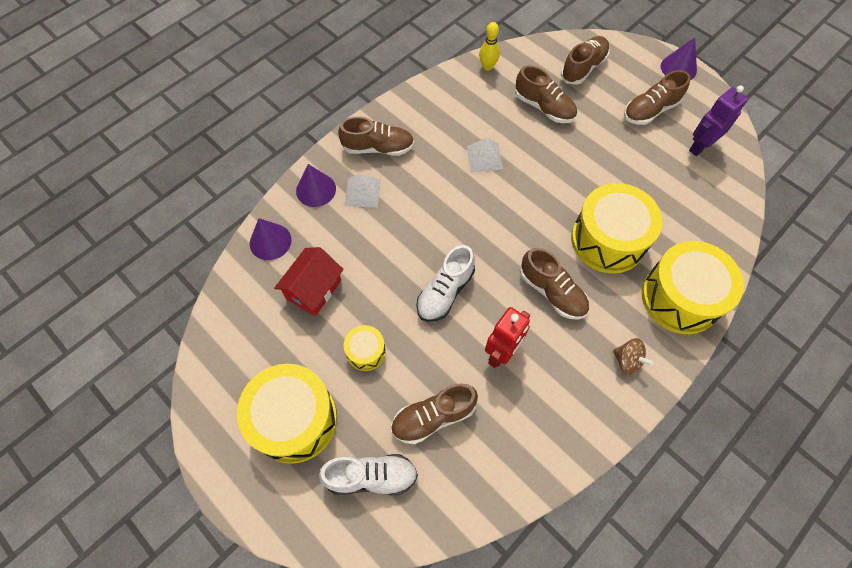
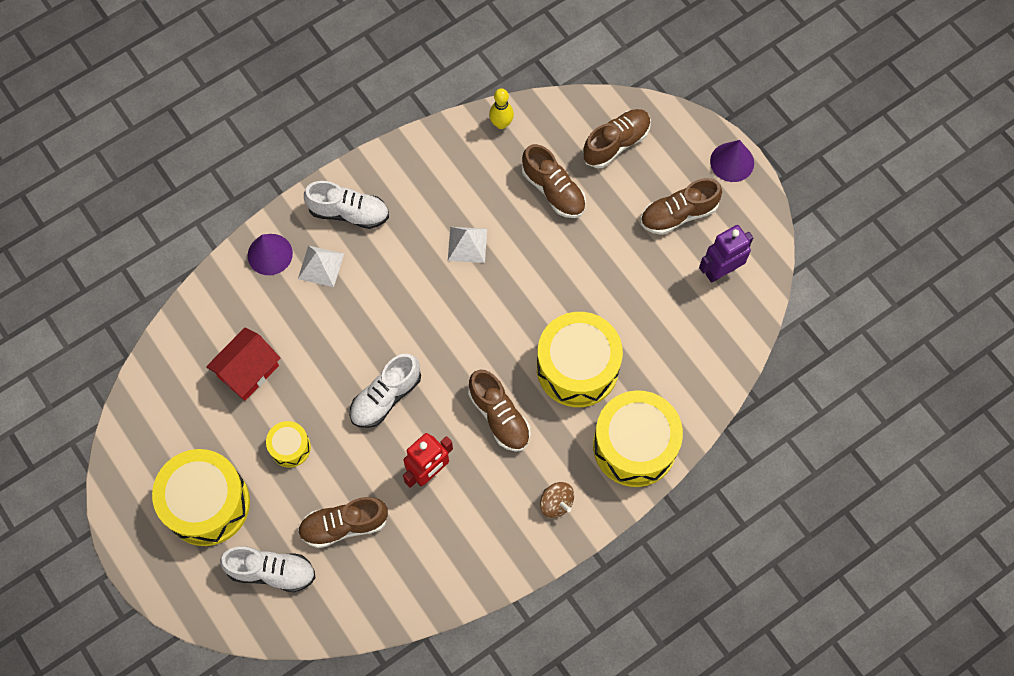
camera: 10 degrees right, 5 degrees up
(270, 241) = (211, 308): purple cone -> none
(378, 148) = (349, 212): brown shoe -> white shoe

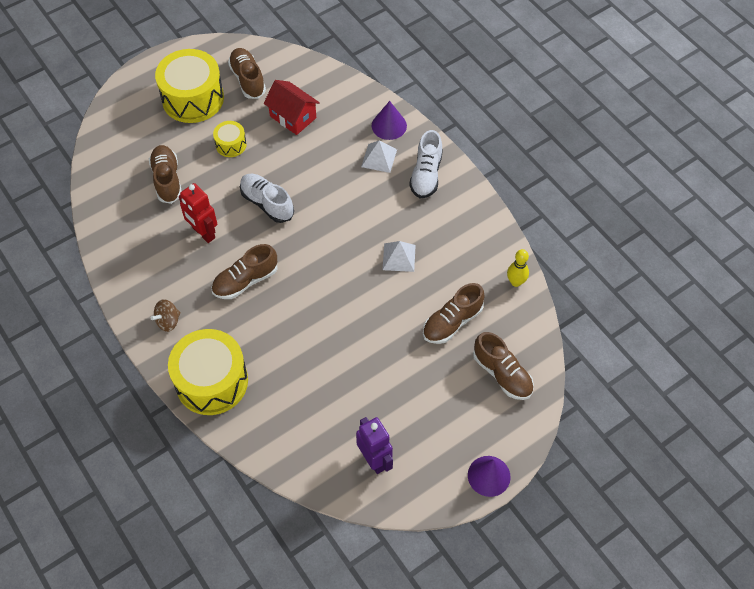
camera: 90 degrees right, 10 degrees down
(272, 571) = (138, 138): white shoe -> none
(577, 368) = (284, 338): yellow drum -> none
(678, 214) = (431, 425): brown shoe -> brown shoe (248, 79)

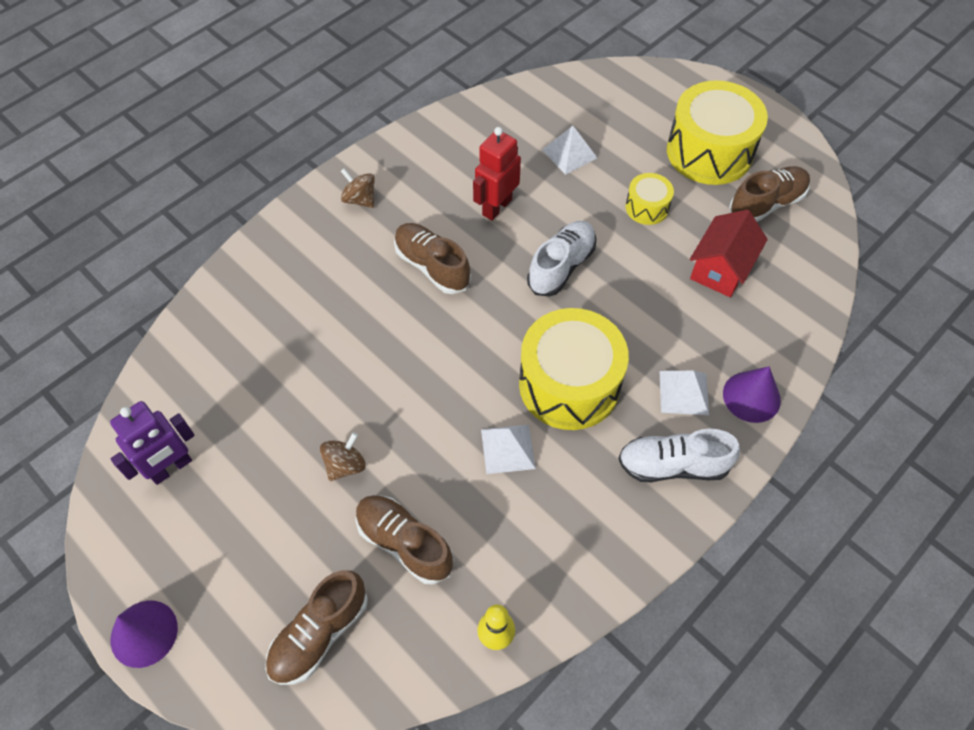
camera: 80 degrees right, 0 degrees up
(167, 179) = (569, 153): brown shoe -> white pyramid
(211, 381) = (279, 260): yellow drum -> yellow drum (569, 384)
(393, 350) = (345, 465): none -> brown spinning top

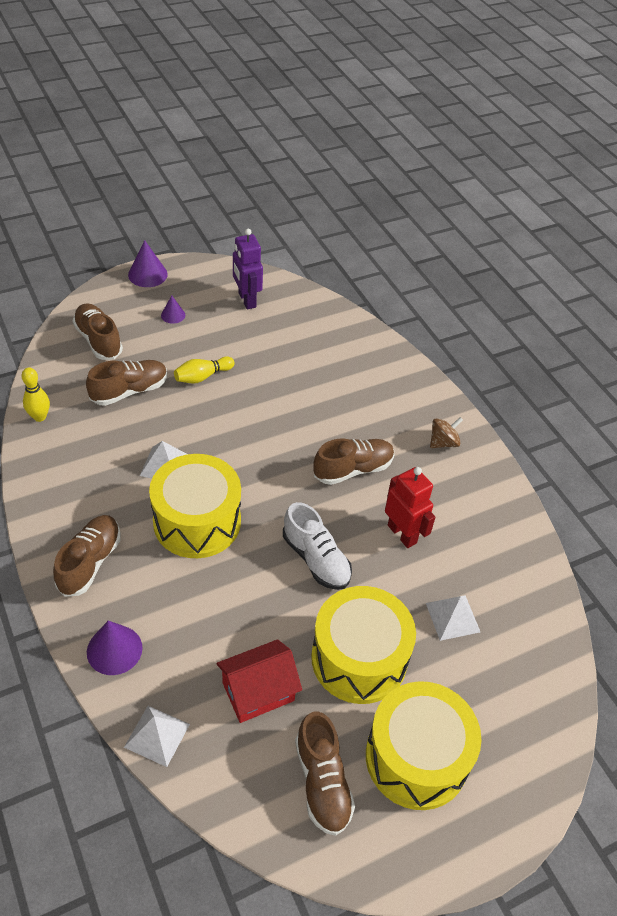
camera: 105 degrees right, 10 degrees down
(232, 553) = (173, 315): none -> purple cone
(345, 465) = (202, 376): brown spinning top -> yellow bowling pin
(647, 207) = (359, 658): yellow drum -> yellow drum, size x2.06
(672, 465) = (90, 562): white shoe -> brown shoe
(684, 392) = (146, 599): white pyramid -> white pyramid (157, 735)
(721, 269) = (258, 691): red house -> red house turned 75 degrees counterclockwise

